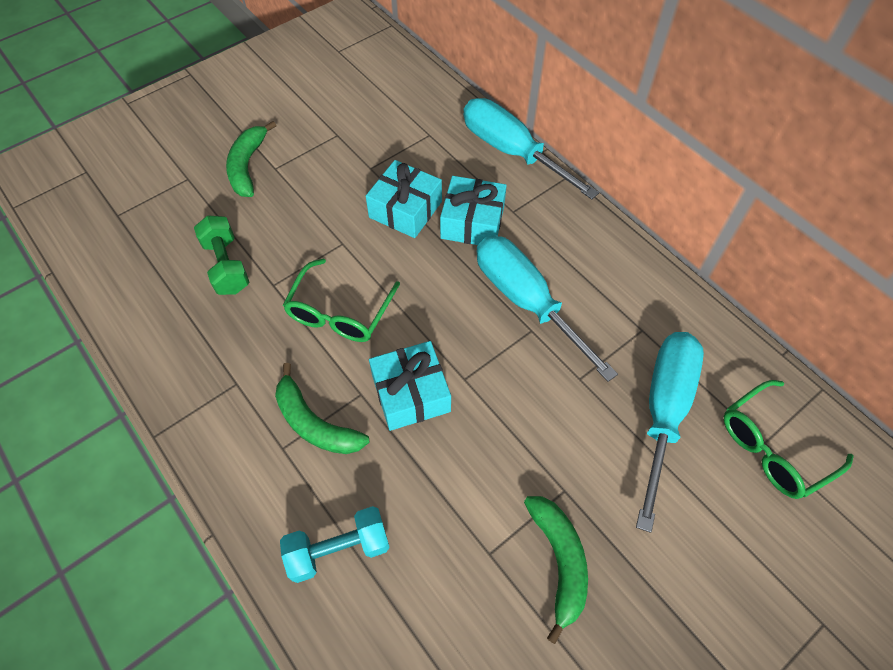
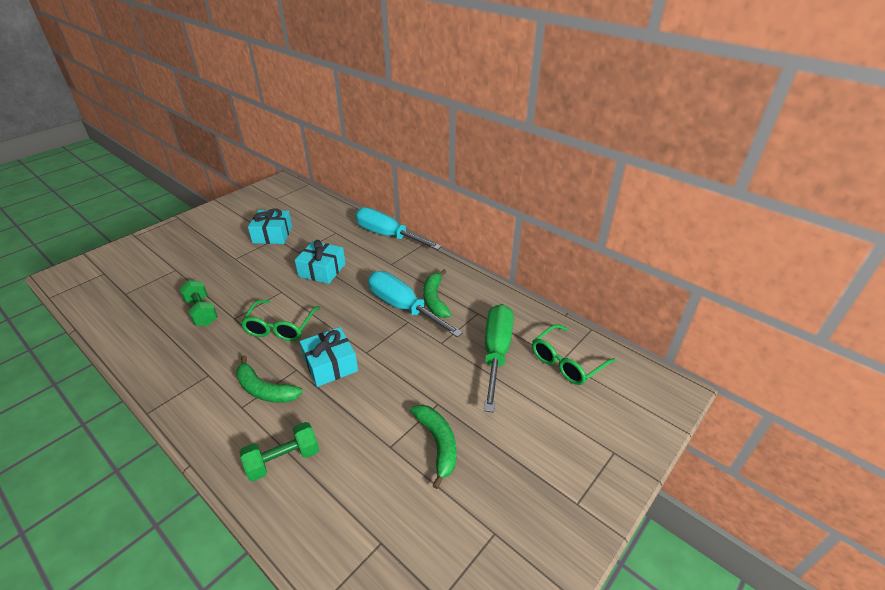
camera: 10 degrees left, 20 degrees down
(247, 166) = (216, 259): green banana -> green banana (434, 299)
(338, 549) = (283, 460): turquoise dumbbell -> green dumbbell
(472, 222) = (366, 272): turquoise gift -> turquoise gift (272, 235)
(663, 412) = (496, 353): turquoise screwdriver -> green screwdriver

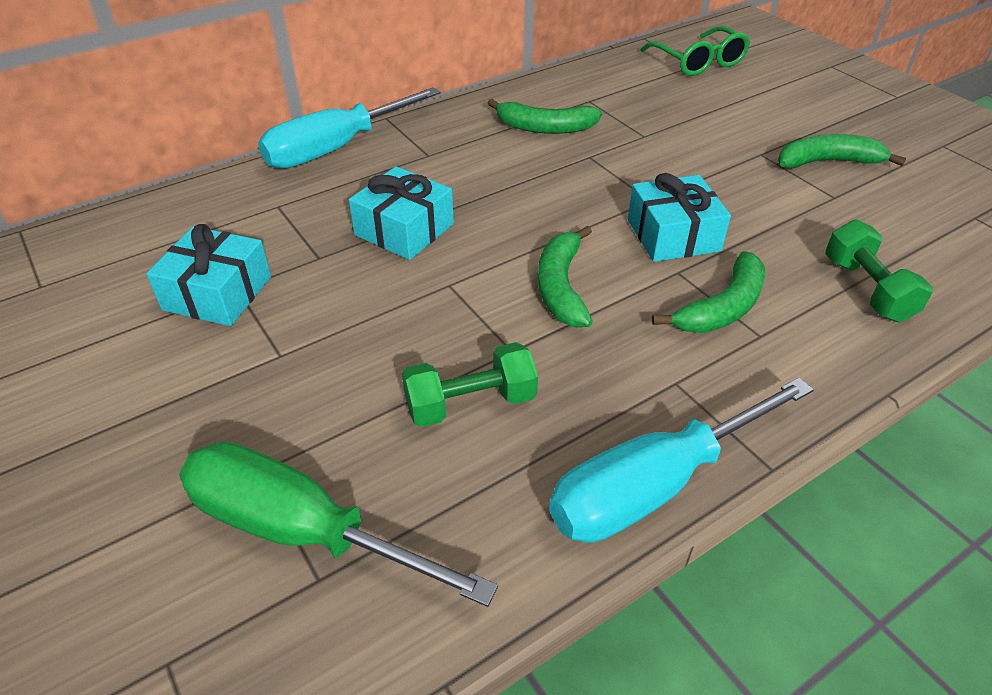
camera: 75 degrees left, 5 degrees up
(280, 327) = (561, 286): green glasses -> green banana
(403, 307) = (553, 156): turquoise screwdriver -> turquoise screwdriver (654, 485)
(496, 353) = (674, 100): green screwdriver -> green screwdriver (302, 531)

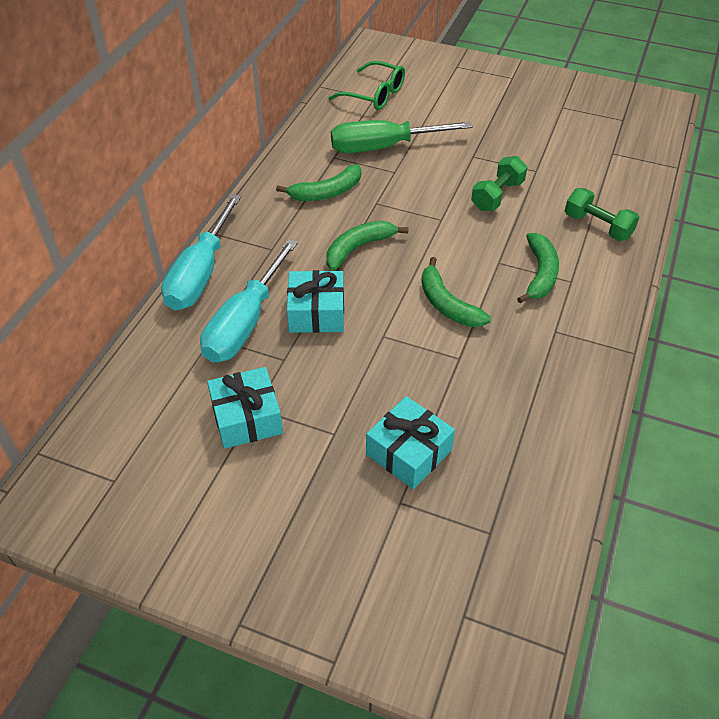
camera: 35 degrees left, 5 degrees up
(302, 531) = (457, 516): green screwdriver -> green screwdriver (383, 147)
(470, 403) = (469, 400): green dumbbell -> green dumbbell (497, 195)
(654, 485) = (593, 392): turquoise screwdriver -> turquoise screwdriver (245, 322)
(673, 235) = (475, 239): turquoise gift -> turquoise gift (408, 452)
(828, 162) = (513, 146): green banana -> green banana (358, 248)

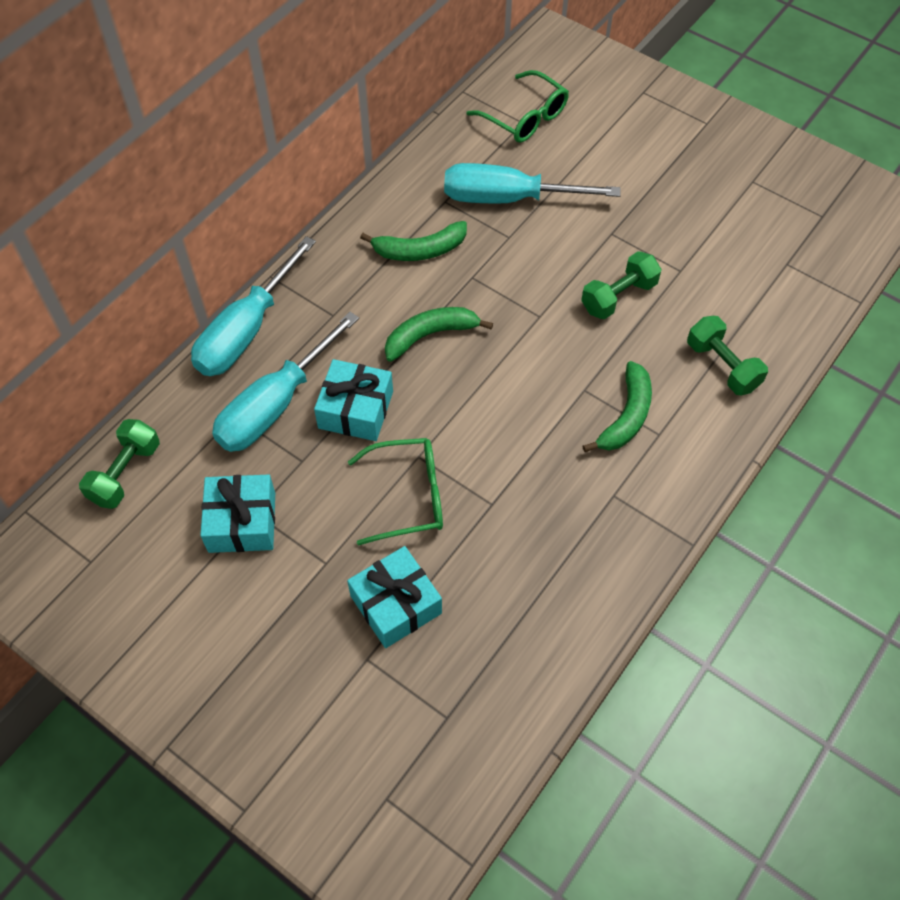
camera: 15 degrees right, 10 degrees up
(126, 402) = (125, 473): none -> green dumbbell
(383, 147) = (508, 198): green screwdriver -> turquoise screwdriver
(385, 367) = (407, 496): none -> green glasses
(447, 304) = (503, 432): green banana -> none

